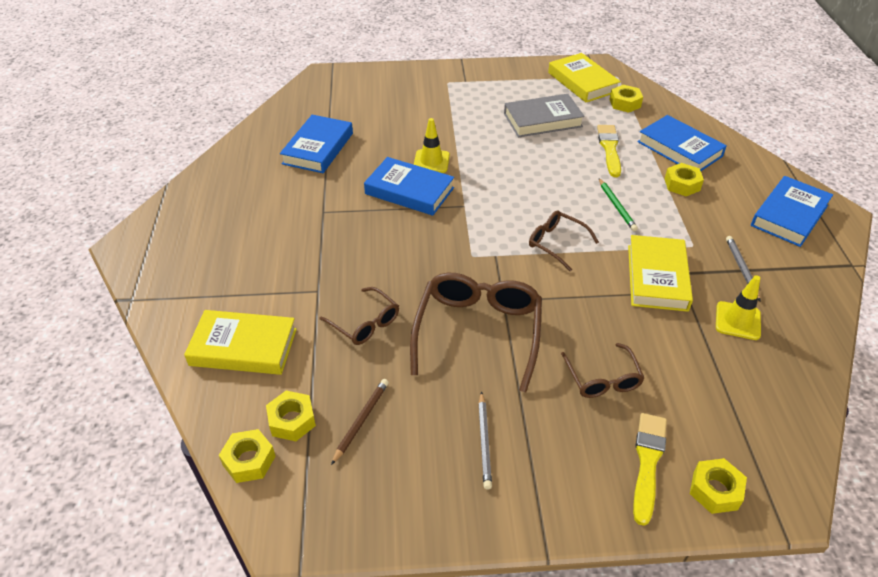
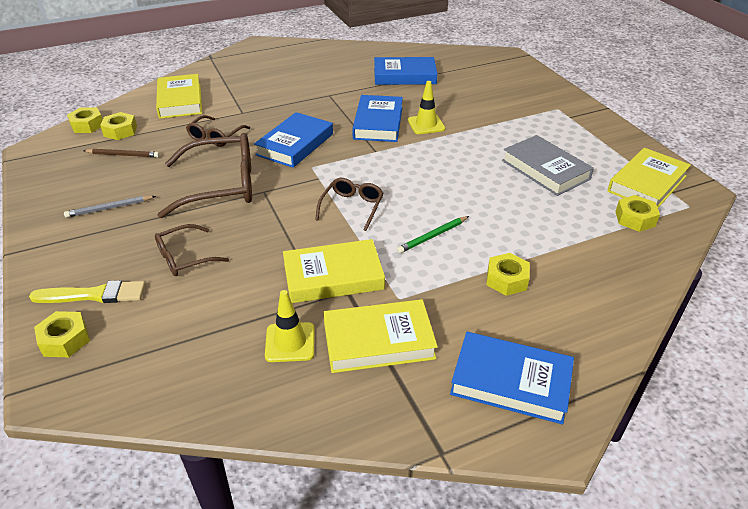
camera: 70 degrees right, 5 degrees down
(609, 149) = (532, 219): yellow brush -> none
(679, 149) = (578, 271): blue book -> blue book (295, 144)
(741, 269) = (378, 341): grey pencil -> yellow book

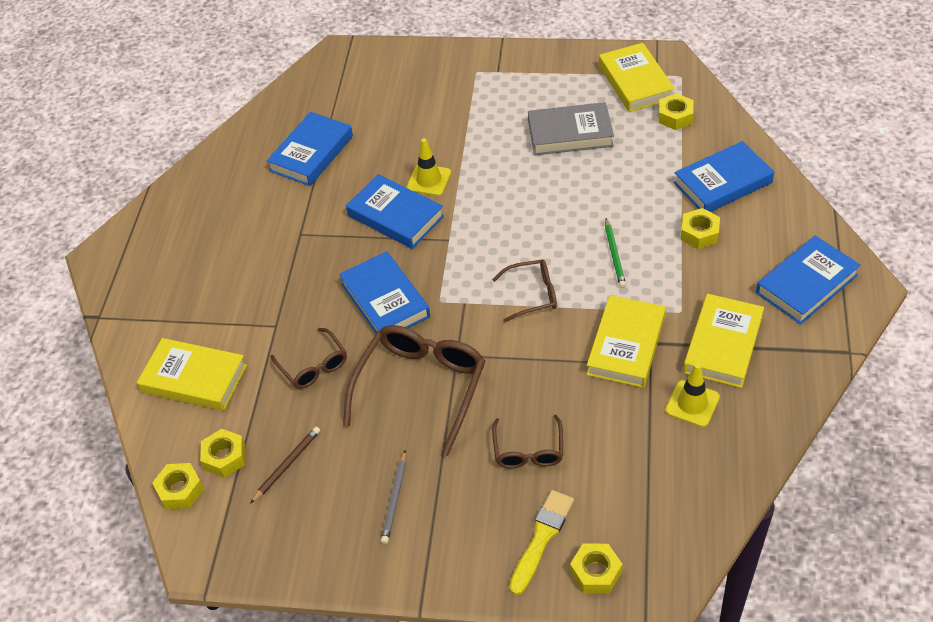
camera: 55 degrees left, 10 degrees up
(352, 207) = (532, 294): brown glasses -> brown glasses turned 120 degrees clockwise
(587, 275) = (723, 183): none -> blue book

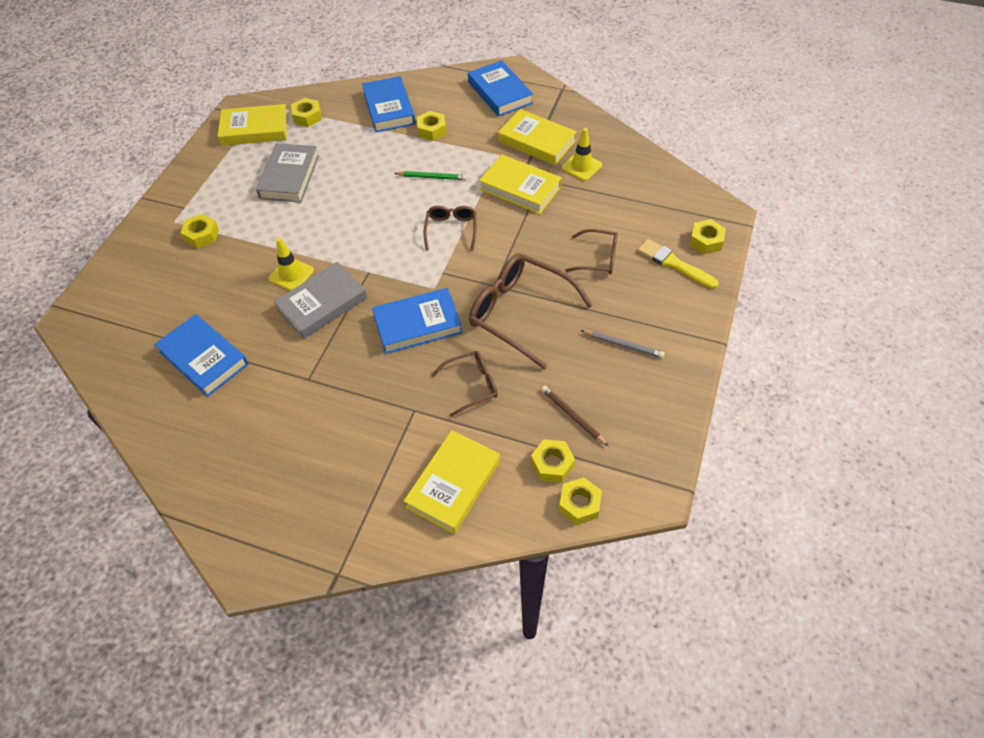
camera: 80 degrees left, 5 degrees up
(395, 216) = (322, 304): blue book -> grey book
(463, 97) = (202, 235): none -> yellow nut

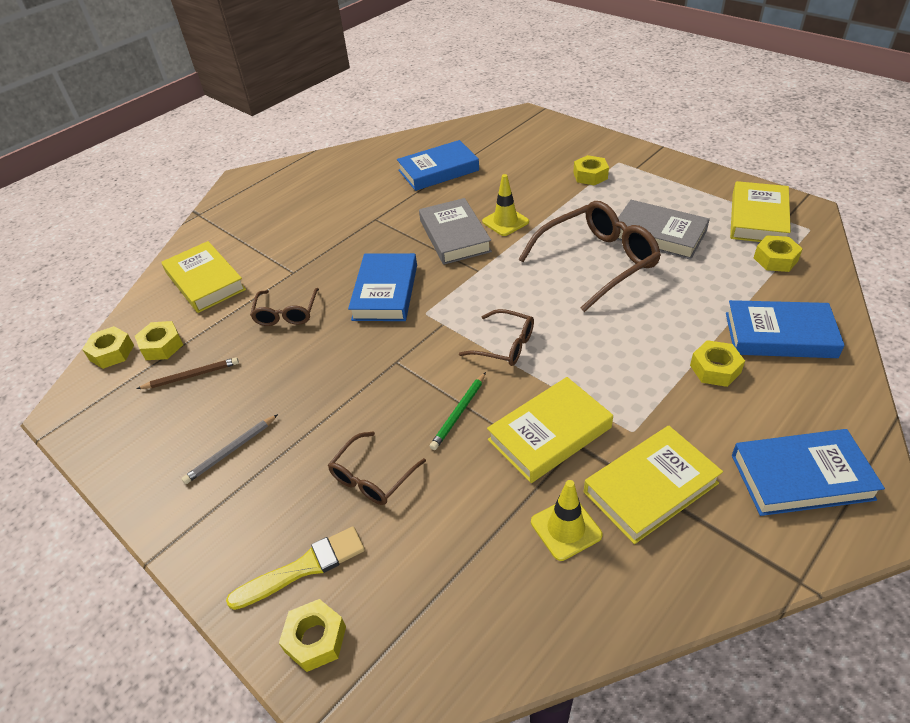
camera: 115 degrees right, 10 degrees down
(432, 177) = (611, 348): green pencil -> green pencil (459, 413)
(519, 313) = (343, 372): brown glasses -> brown glasses (597, 262)

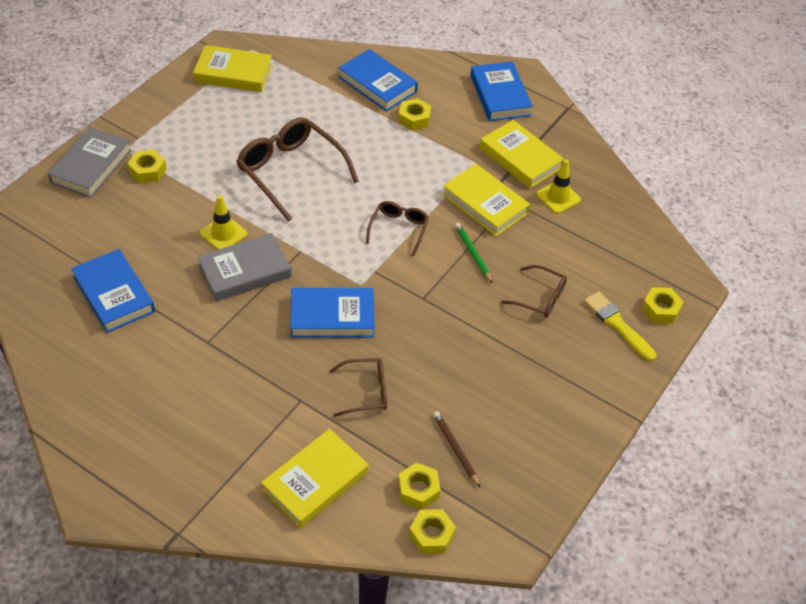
camera: 105 degrees left, 5 degrees up
(231, 451) = (533, 393): grey pencil -> none
(459, 413) = (473, 253): green pencil -> green pencil turned 135 degrees counterclockwise
(658, 234) = (252, 132): grey book -> grey book (91, 166)
(775, 259) = (290, 73): yellow nut -> none
(779, 335) = (377, 84): blue book -> blue book turned 45 degrees counterclockwise

